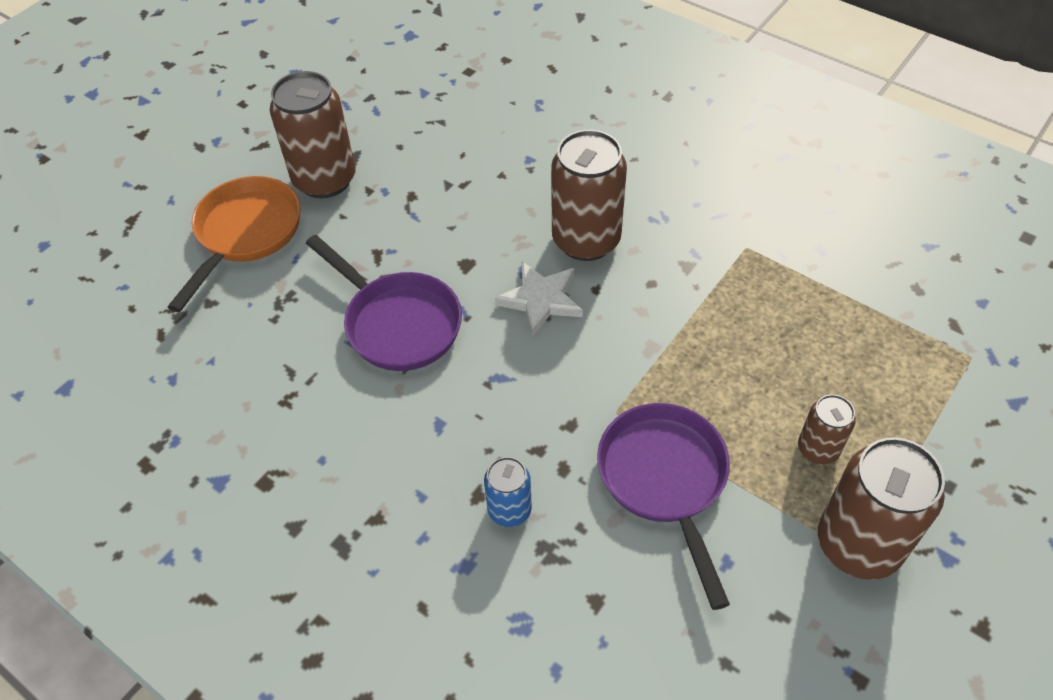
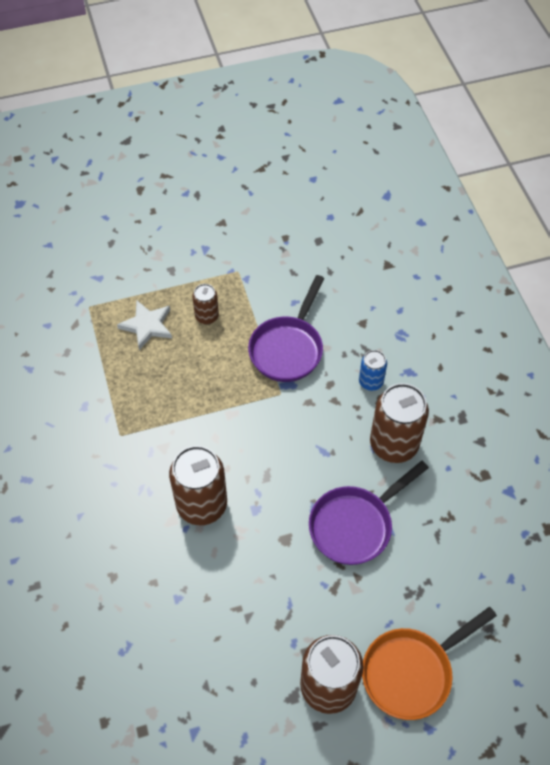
camera: 145 degrees left, 5 degrees up
(398, 323) = (355, 525): purple pan -> purple pan turned 120 degrees counterclockwise
(541, 300) = (263, 482): white star -> white star (147, 326)
(858, 544) = (234, 274): brown can -> brown can (393, 444)

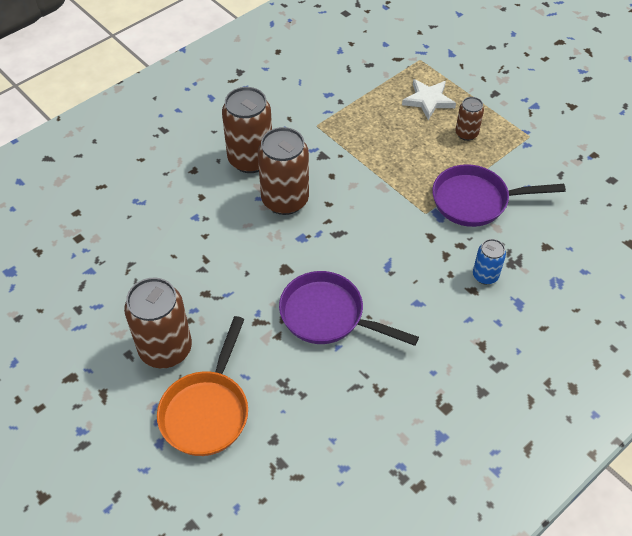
camera: 65 degrees right, 5 degrees down
(393, 444) = (429, 317): brown can -> brown can (250, 159)
(412, 672) = (207, 410): orange pan -> orange pan turned 105 degrees counterclockwise

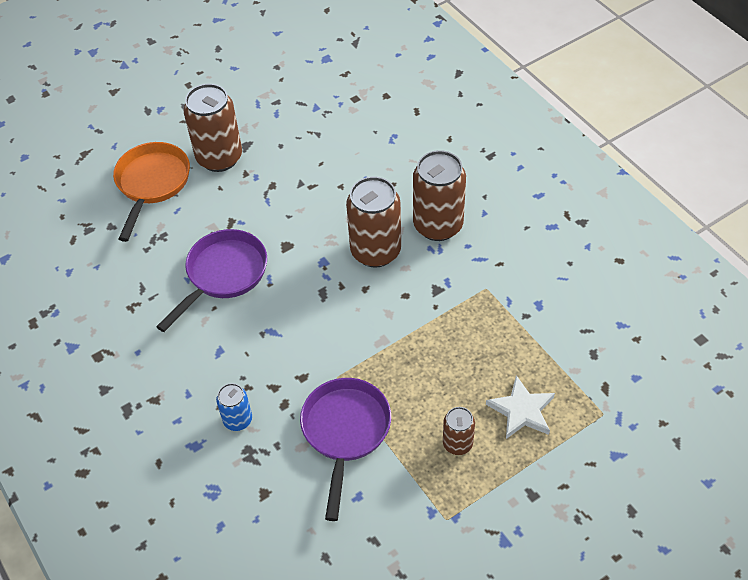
camera: 100 degrees right, 0 degrees up
(207, 410) = (152, 184): orange pan -> orange pan turned 75 degrees clockwise

